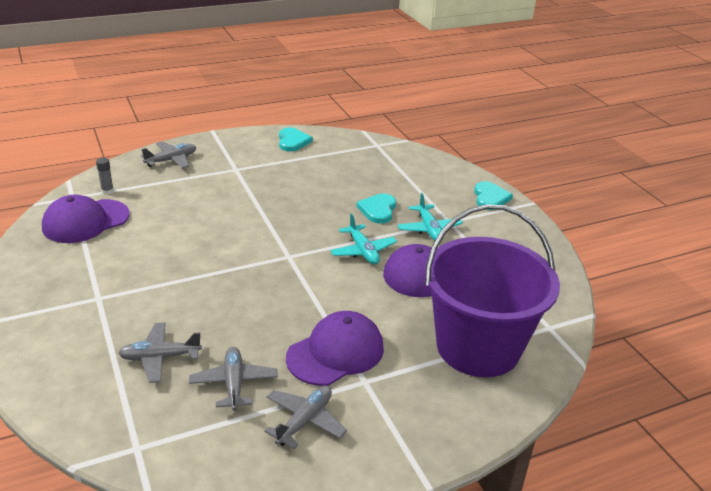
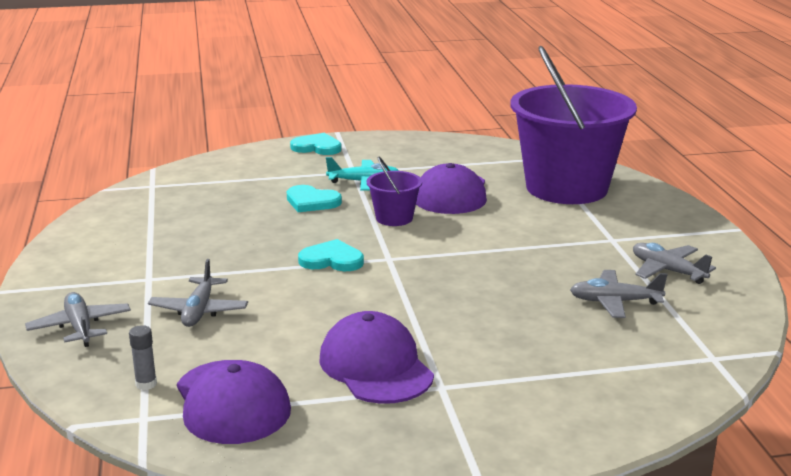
camera: 75 degrees left, 10 degrees down
(160, 357) = (569, 343): grey plane -> grey plane (199, 311)
(293, 141) = (96, 234): turquoise heart -> turquoise heart (332, 260)
(335, 352) = (569, 248): purple cap -> purple cap (376, 366)
(363, 251) = (394, 218): turquoise plane -> purple bucket

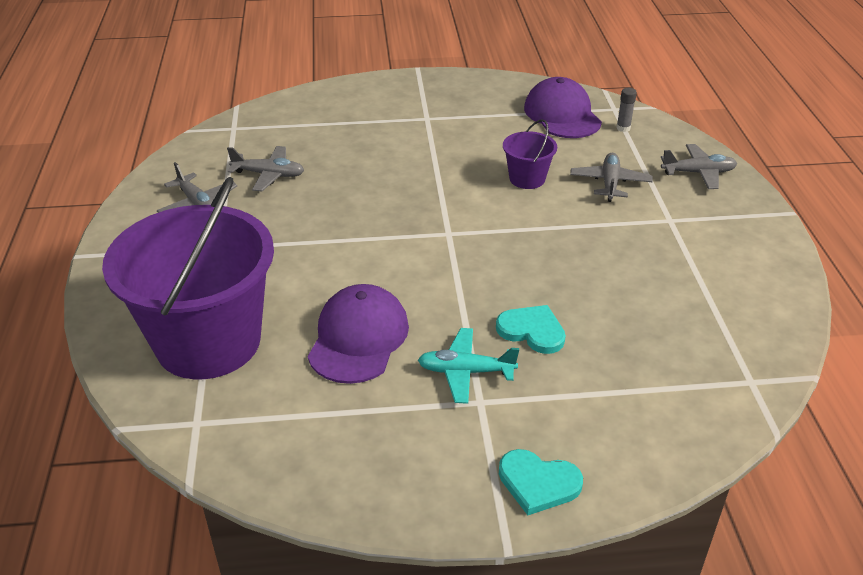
camera: 175 degrees left, 15 degrees up
(80, 327) = (698, 173): grey plane -> grey plane turned 75 degrees counterclockwise
(332, 260) = (503, 233): turquoise heart -> none
(376, 366) = (469, 132): purple cap -> none
(394, 218) = (435, 293): purple bucket -> purple bucket (527, 179)

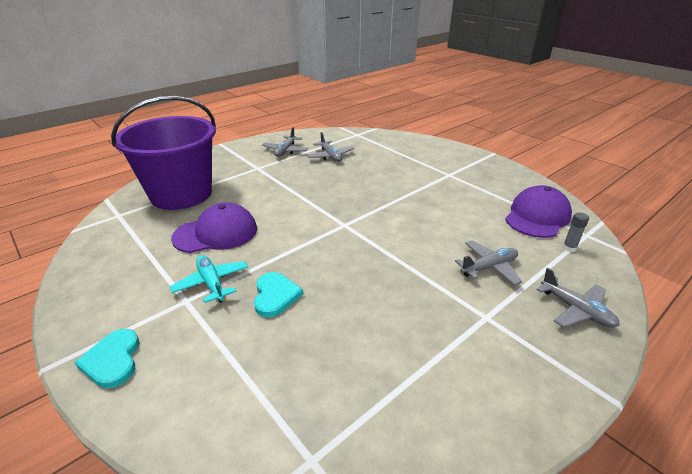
camera: 55 degrees right, 5 degrees down
(527, 179) = (440, 231): purple bucket -> none

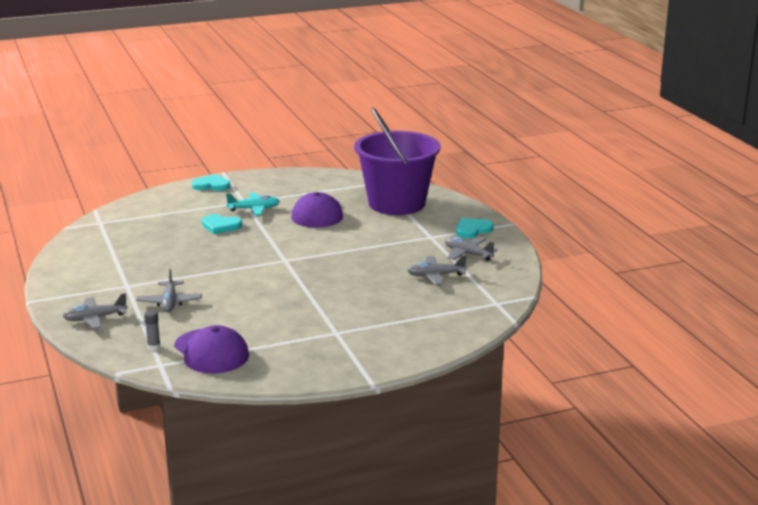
camera: 110 degrees right, 10 degrees down
(237, 155) = (472, 230): none -> turquoise heart

